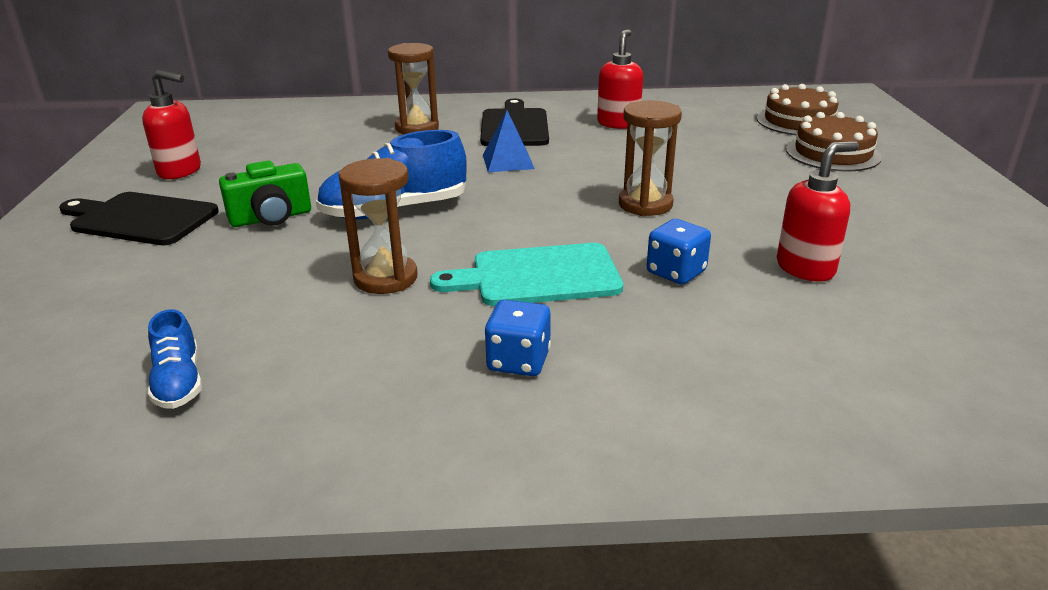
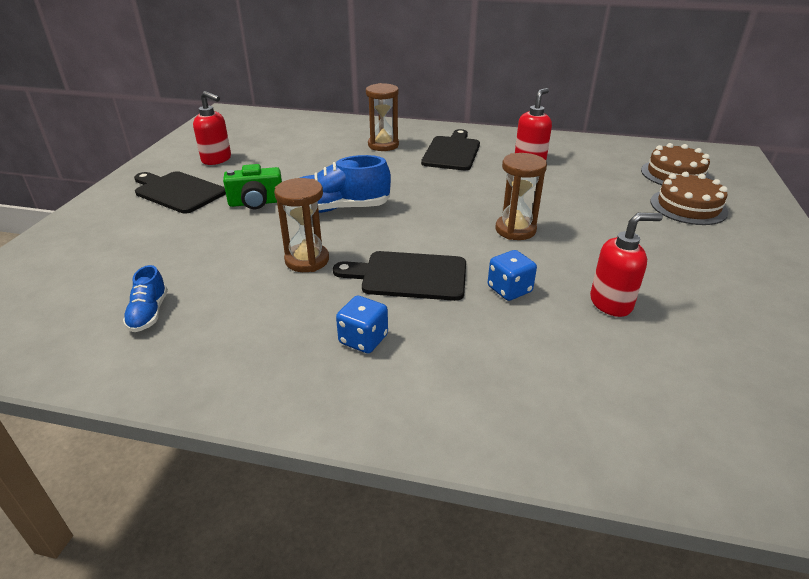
camera: 15 degrees right, 5 degrees up
(508, 161) = (433, 180): blue pyramid -> none
(538, 276) = (409, 276): turquoise cutting board -> black cutting board

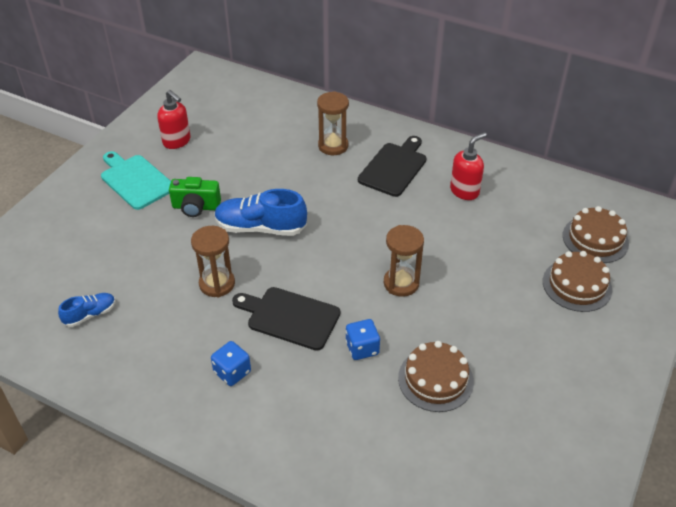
camera: 15 degrees right, 10 degrees up
(149, 313) = (90, 314): blue shoe -> blue shoe turned 135 degrees counterclockwise
(178, 191) = (135, 180): black cutting board -> turquoise cutting board
(611, 303) = (435, 379): red soap dispenser -> brown cake

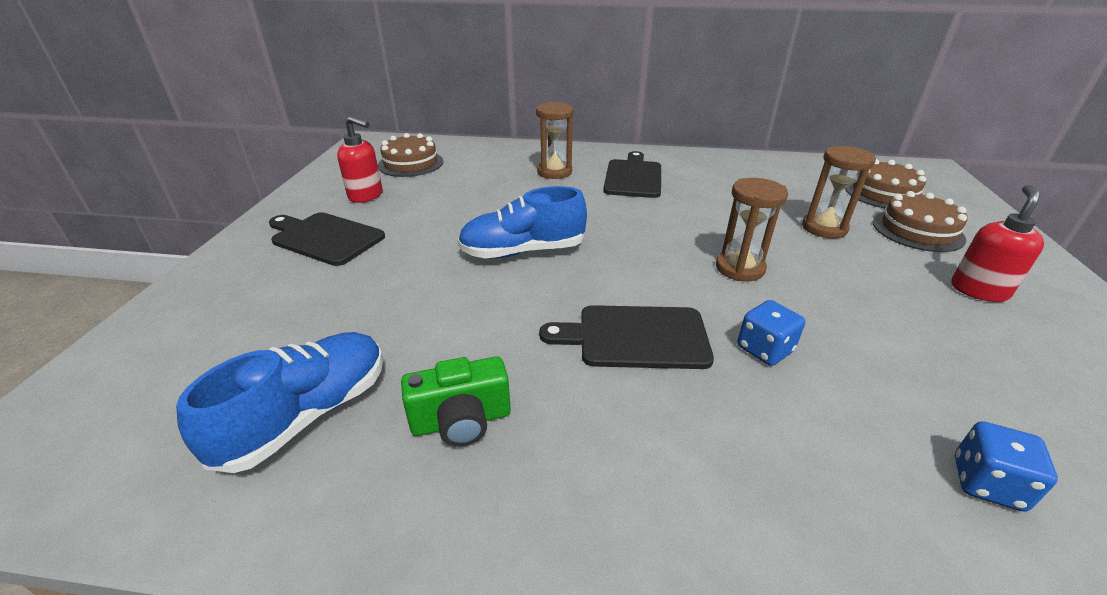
camera: 20 degrees left, 10 degrees down
(90, 314) = (307, 415): blue shoe -> blue shoe, size x1.84
(135, 180) = (325, 237): turquoise cutting board -> black cutting board
(196, 207) = (423, 248): green camera -> green camera (461, 421)
(217, 284) = (503, 322): brown hourglass -> brown hourglass (824, 228)
(232, 372) = (606, 436): blue dice -> blue dice (986, 483)
(435, 379) = (894, 361): brown cake -> brown cake (410, 163)
(464, 191) = (721, 182): red soap dispenser -> red soap dispenser (978, 290)

